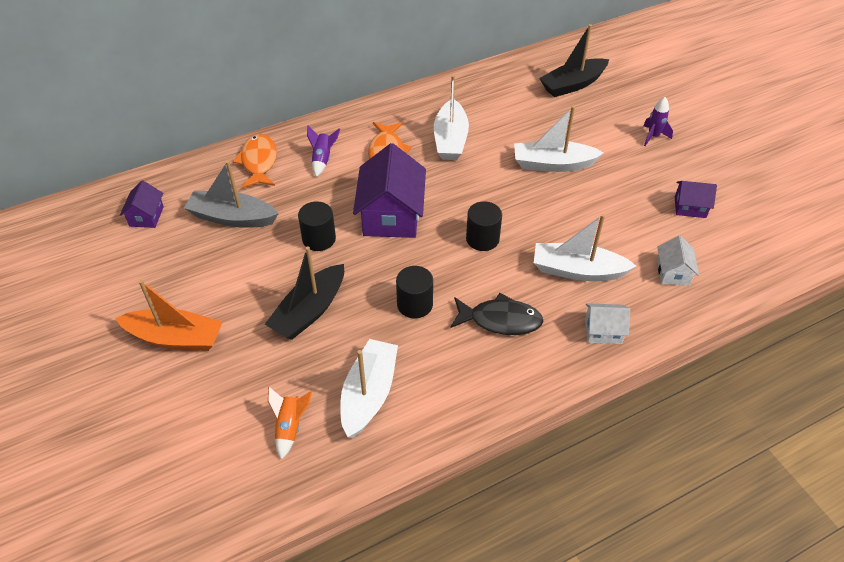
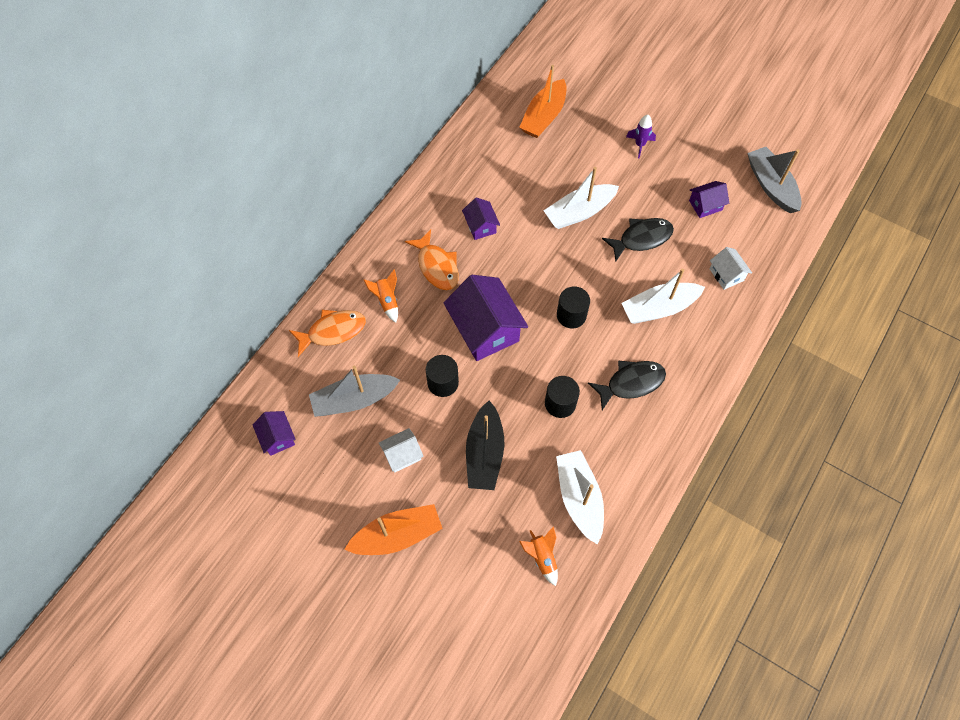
camera: 30 degrees left, 15 degrees up
(259, 162) = (333, 331): orange fish -> orange fish turned 105 degrees clockwise
(322, 159) = (387, 301): purple rocket -> orange rocket
(450, 139) = (481, 226): white boat -> purple house
(572, 85) = (544, 117): black boat -> orange boat
(601, 208) = (641, 238): none -> black fish
(603, 331) = (707, 353): white house -> white house (402, 455)
(777, 219) = (771, 186): none -> grey boat

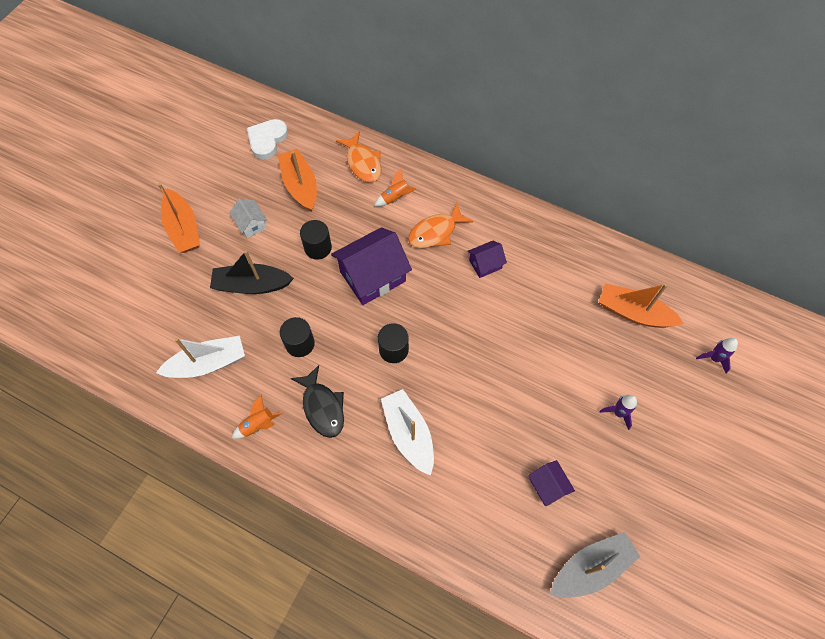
camera: 85 degrees right, 0 degrees up
(277, 438) = (267, 140): purple house -> white heart
(354, 400) = (300, 186): grey boat -> orange boat
(542, 557) = (157, 335): orange rocket -> orange rocket (258, 425)
(579, 212) = (516, 353): white boat -> none
(591, 69) = (714, 358): none -> purple rocket
(641, 238) = (492, 416): black fish -> none
(726, 275) = (458, 507): white house -> none

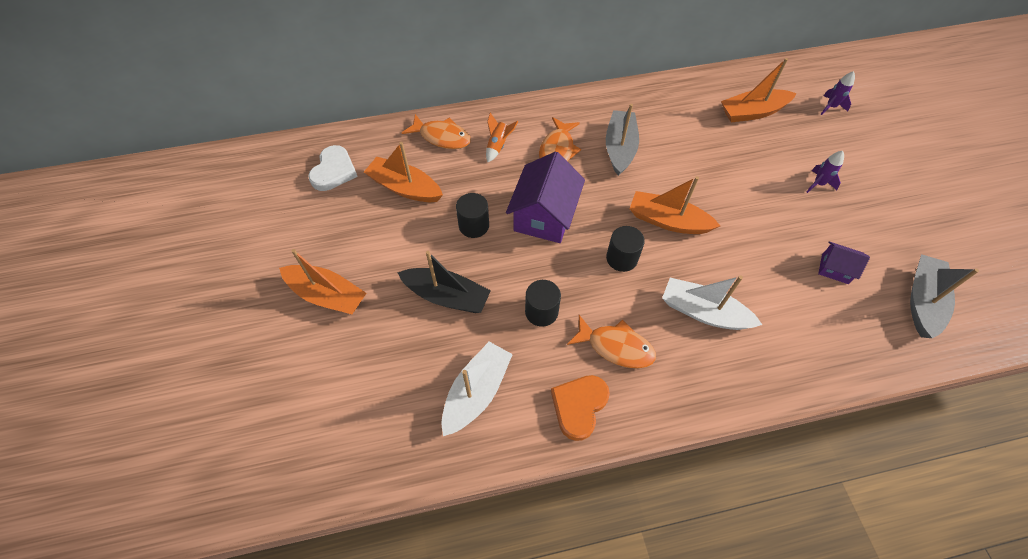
camera: 40 degrees left, 5 degrees down
(251, 224) = (392, 247): white house -> none
(252, 285) = (447, 296): black boat -> black boat turned 120 degrees counterclockwise
(258, 425) = (579, 406): orange rocket -> orange heart
(267, 140) = (334, 171): white heart -> white heart turned 150 degrees counterclockwise
(322, 407) = (616, 347): black fish -> orange fish
(458, 348) = (668, 221): none -> orange boat
(485, 264) = (619, 148): purple house -> grey boat

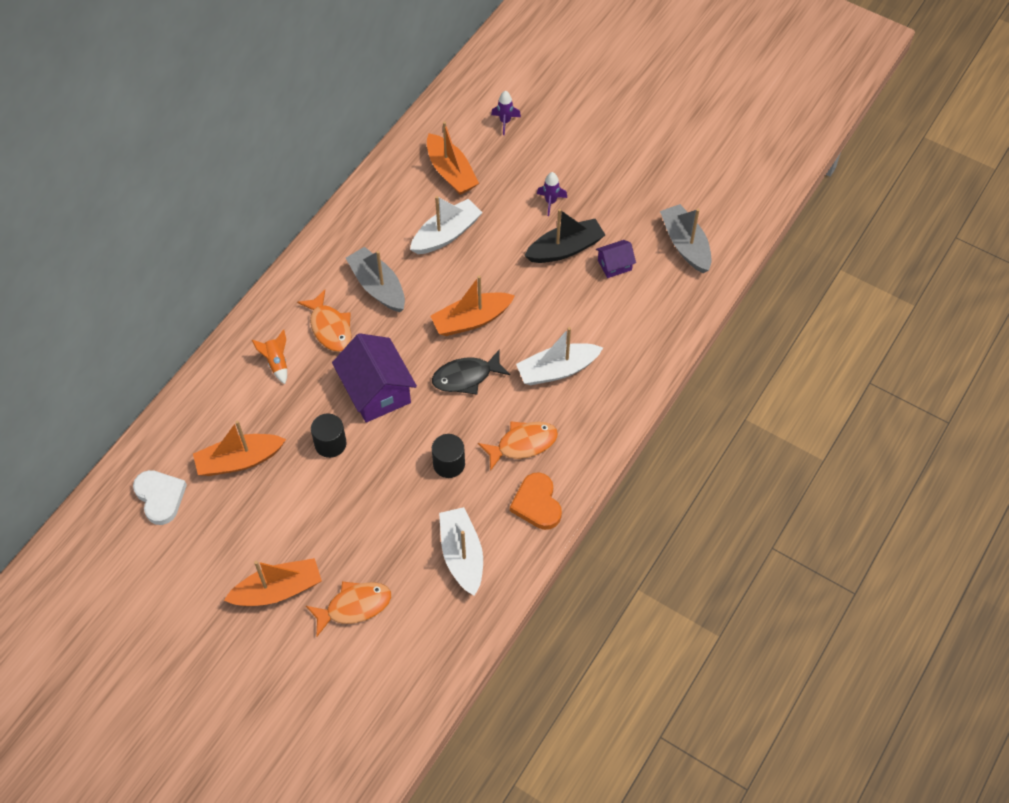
camera: 45 degrees left, 0 degrees up
(442, 137) = (219, 393): orange fish -> orange fish (354, 606)
(447, 296) = (369, 512): black boat -> black boat (565, 249)
(622, 258) = (466, 377): black cylinder -> black fish
(707, 149) = (446, 234): none -> white boat
(753, 112) = (451, 172): orange boat -> orange boat turned 60 degrees counterclockwise

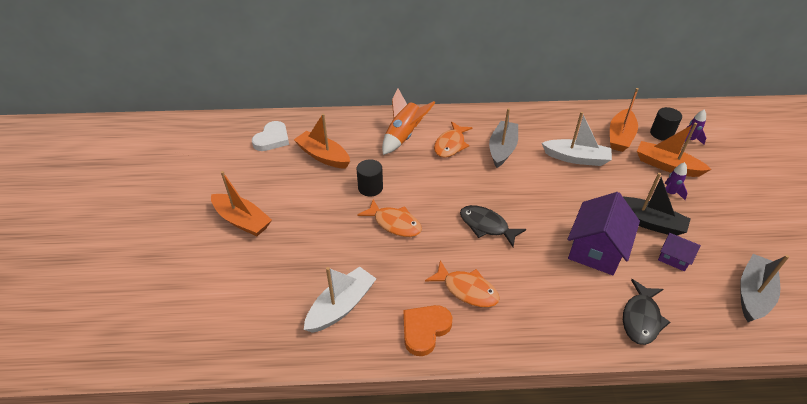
camera: 55 degrees right, 15 degrees down
(276, 362) = (404, 136): orange rocket -> orange rocket, size x1.79
(354, 606) = (254, 266): orange fish -> orange fish (394, 223)
(376, 391) = (429, 188): purple house -> purple house (596, 249)
(449, 464) = (410, 255): black cylinder -> black cylinder (661, 134)
(471, 320) = (531, 204): orange boat -> orange boat (666, 166)
(557, 370) = (549, 275): white boat -> none
(646, 340) = (641, 318): none -> black fish

